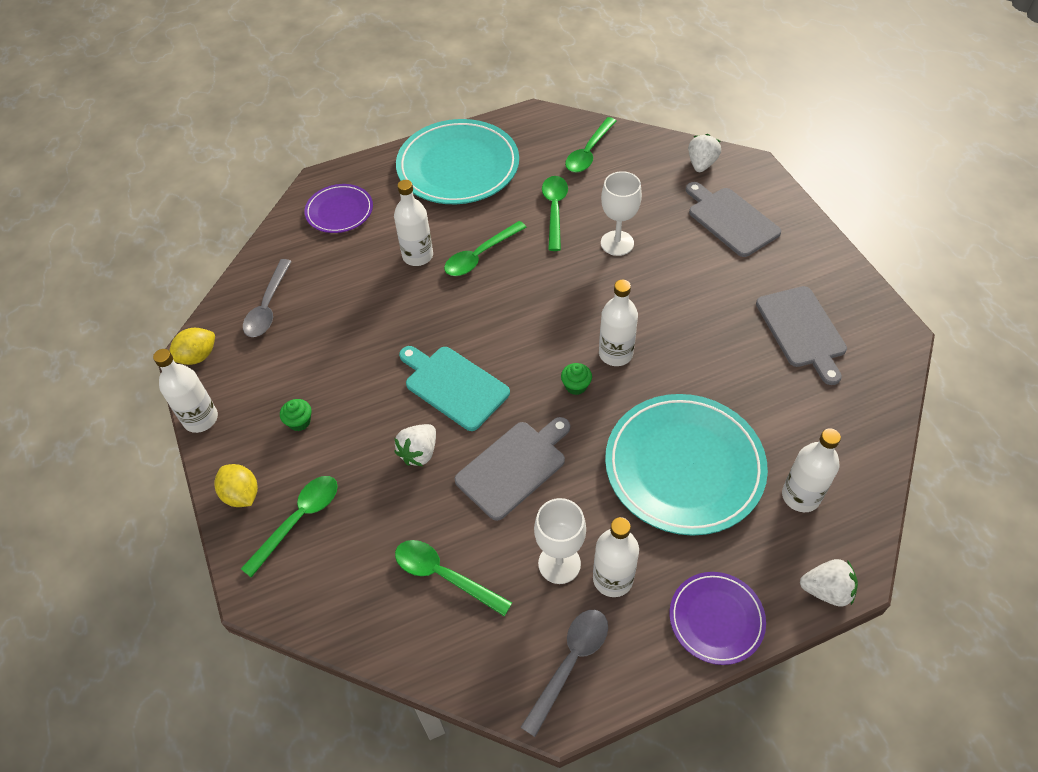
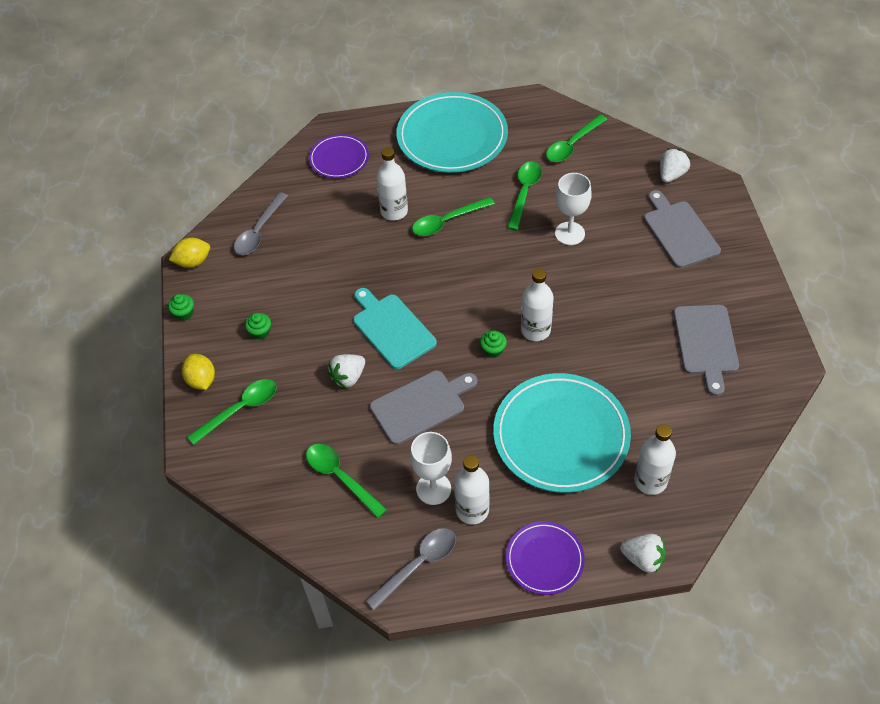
camera: 15 degrees right, 0 degrees up
(200, 419) = (184, 313): white bottle -> green cupcake

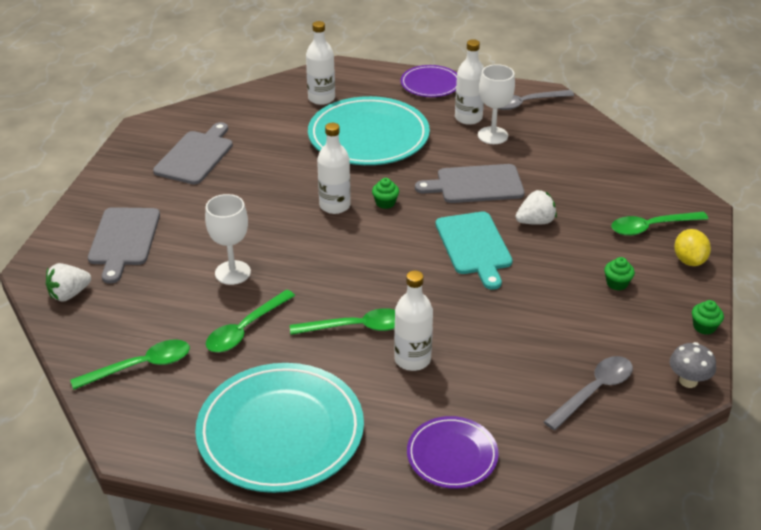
camera: 160 degrees left, 15 degrees down
(193, 262) = (688, 381): yellow lemon -> grey mushroom
(341, 477) = (568, 160): green spoon -> none
(643, 559) = (361, 69): white strawberry -> none

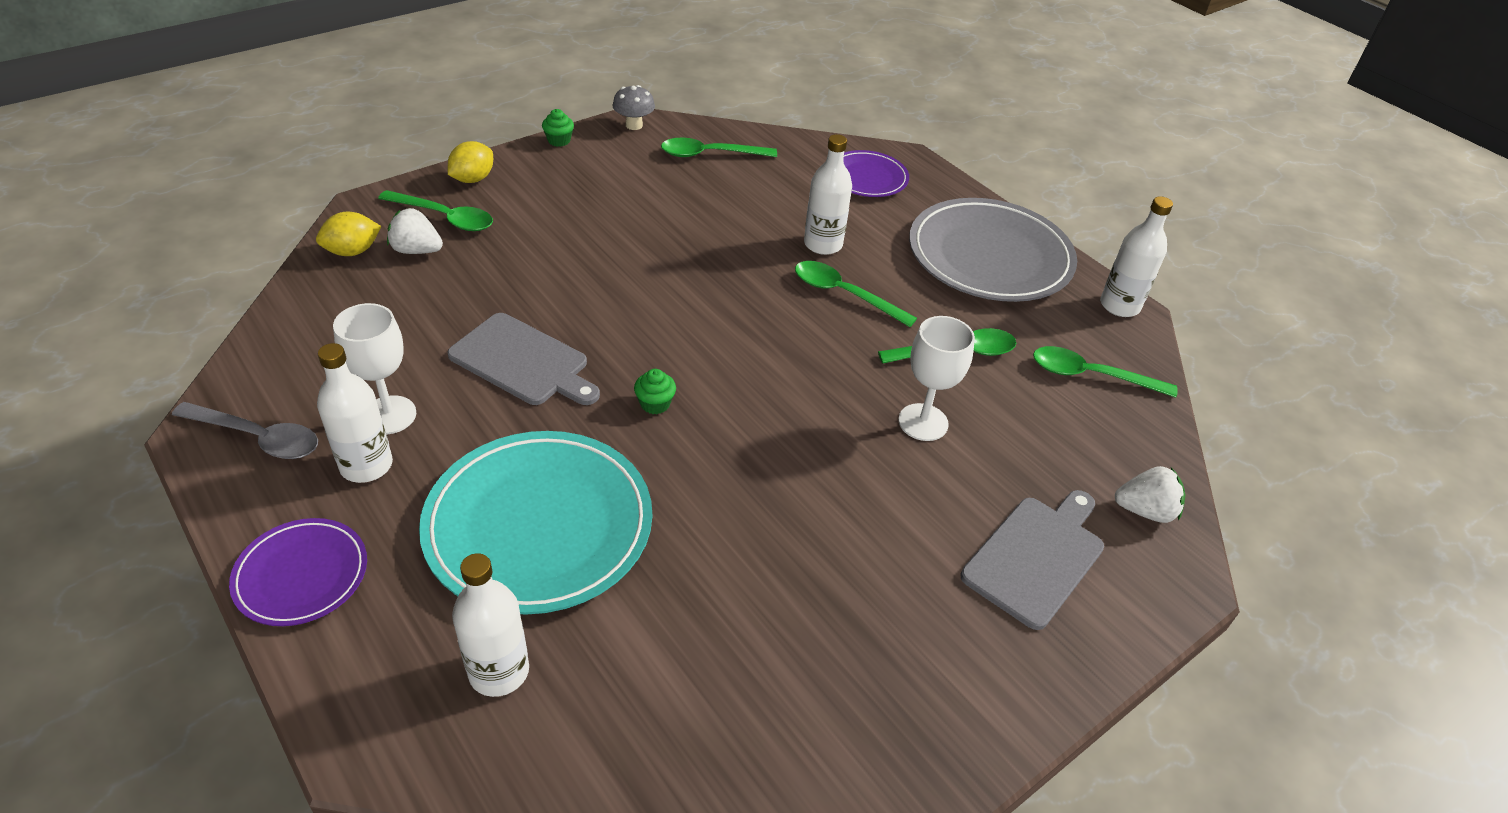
camera: 145 degrees left, 5 degrees up
(196, 156) = (828, 667): grey cutting board -> none
(280, 432) = (989, 256): turquoise plate -> grey plate
(335, 206) = (718, 438): white bottle -> white bottle (1119, 306)
(474, 246) = (633, 299): turquoise cutting board -> none
(535, 221) = (535, 285): white strawberry -> white strawberry (417, 250)
(594, 391) = (710, 154): grey spoon -> green spoon
(617, 283) = (564, 198): green cupcake -> none
(651, 182) = (352, 251): none -> yellow lemon

